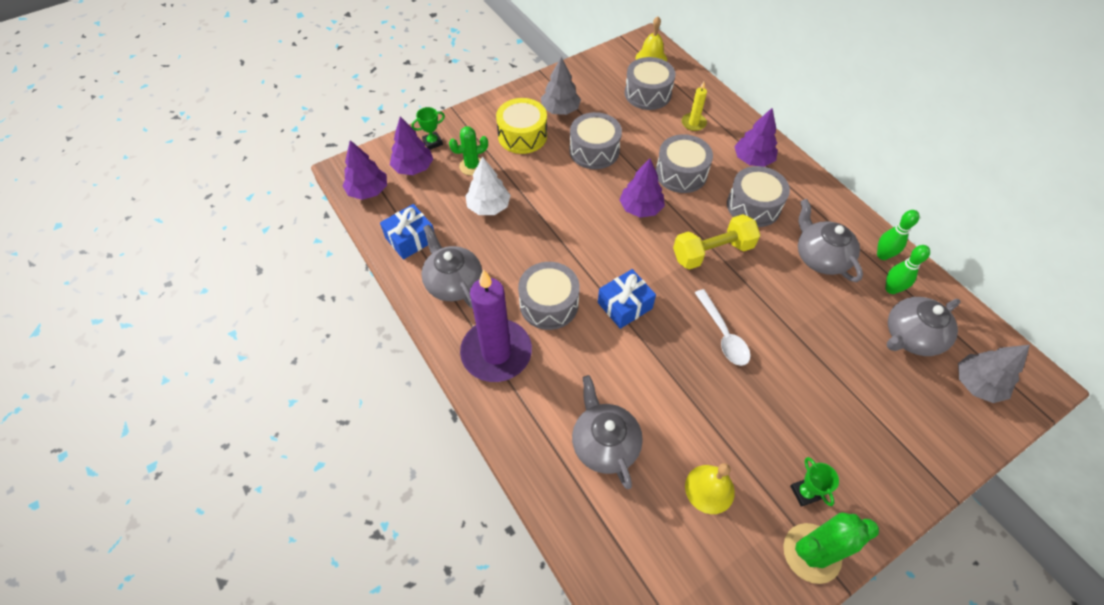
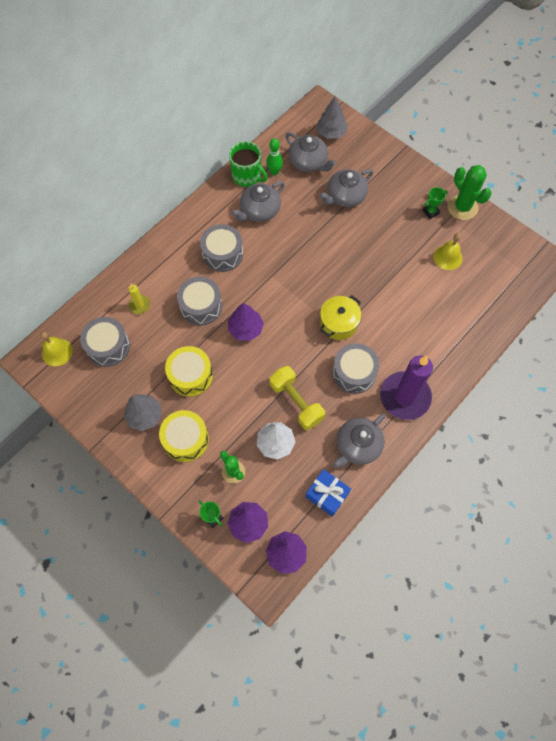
camera: 105 degrees left, 10 degrees up
(594, 150) = (190, 375): grey drum -> yellow drum
(604, 443) = (442, 316): grey teapot -> grey teapot (345, 197)
(625, 305) = (338, 323): blue gift -> yellow pot
(712, 252) = (274, 275): yellow dumbbell -> yellow dumbbell (296, 402)
(723, 334) = (342, 261): white spoon -> none
(752, 159) = (173, 258): purple tree -> none
(882, 255) = (247, 176): green bowling pin -> green mug

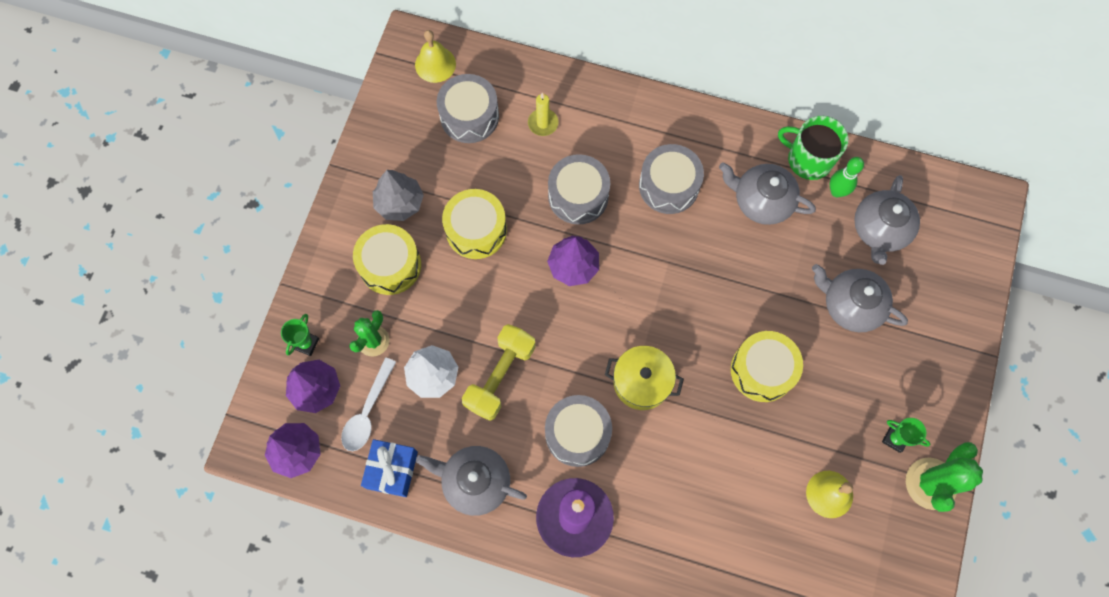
camera: 65 degrees right, 5 degrees up
(247, 176) = (808, 159): green mug -> green mug turned 105 degrees clockwise
(280, 495) = (367, 412): none -> white spoon
(331, 132) = (951, 238): grey tree -> none
(362, 257) = (762, 370): none -> yellow drum

